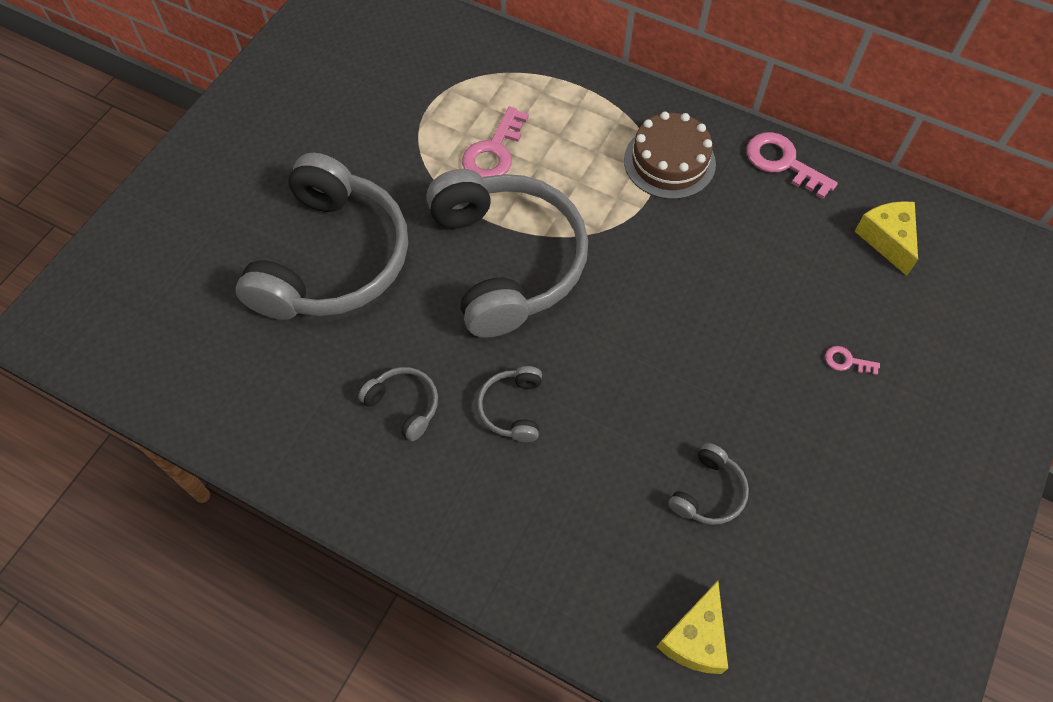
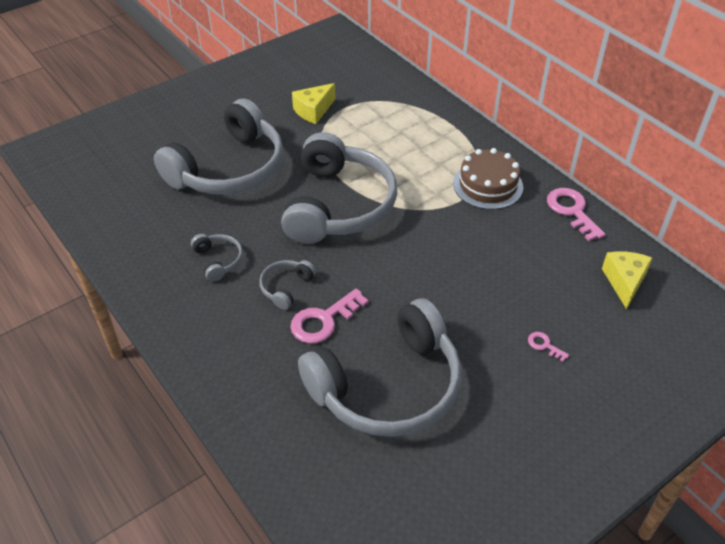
camera: 25 degrees right, 15 degrees down
(494, 152) = (370, 144): pink key -> pink key (323, 320)
(695, 638) = (319, 470): yellow cheese -> yellow cheese (313, 111)
(709, 492) = (388, 386): grey headphones -> grey headphones, size x2.46

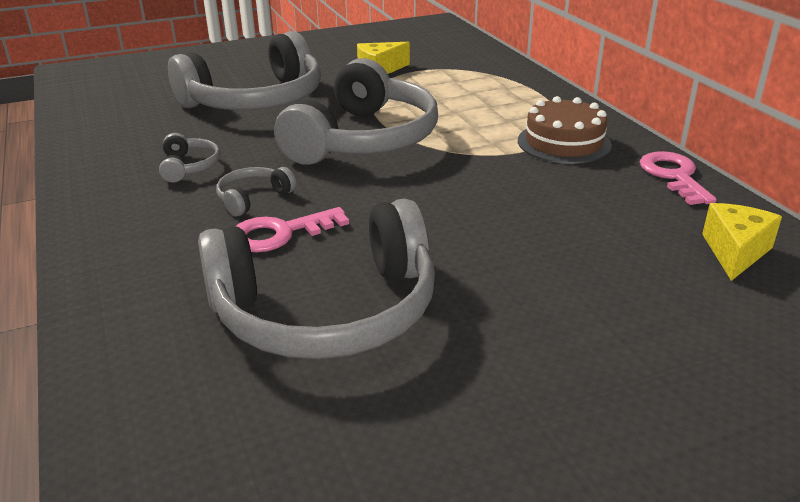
camera: 15 degrees right, 15 degrees down
(544, 345) = (585, 302): pink key -> none

